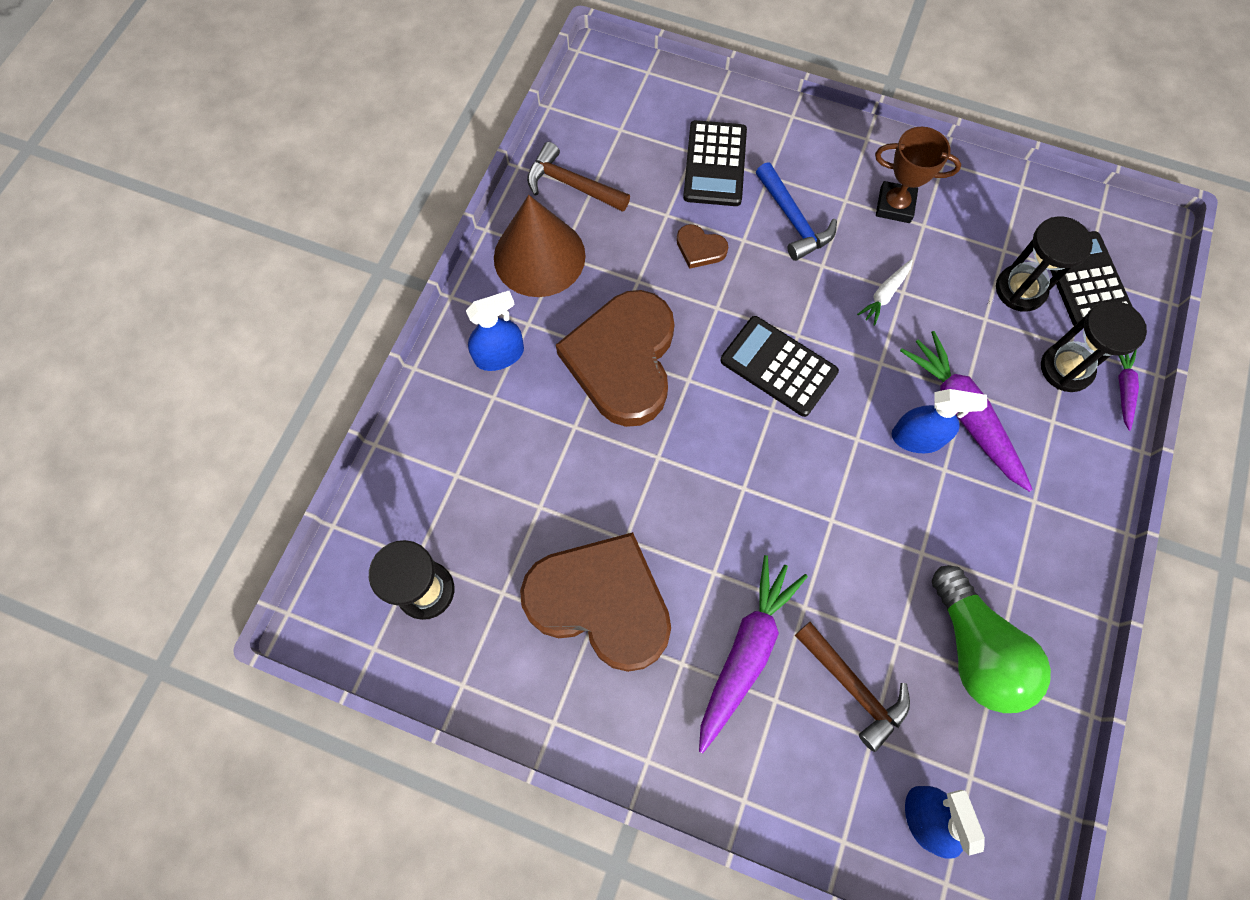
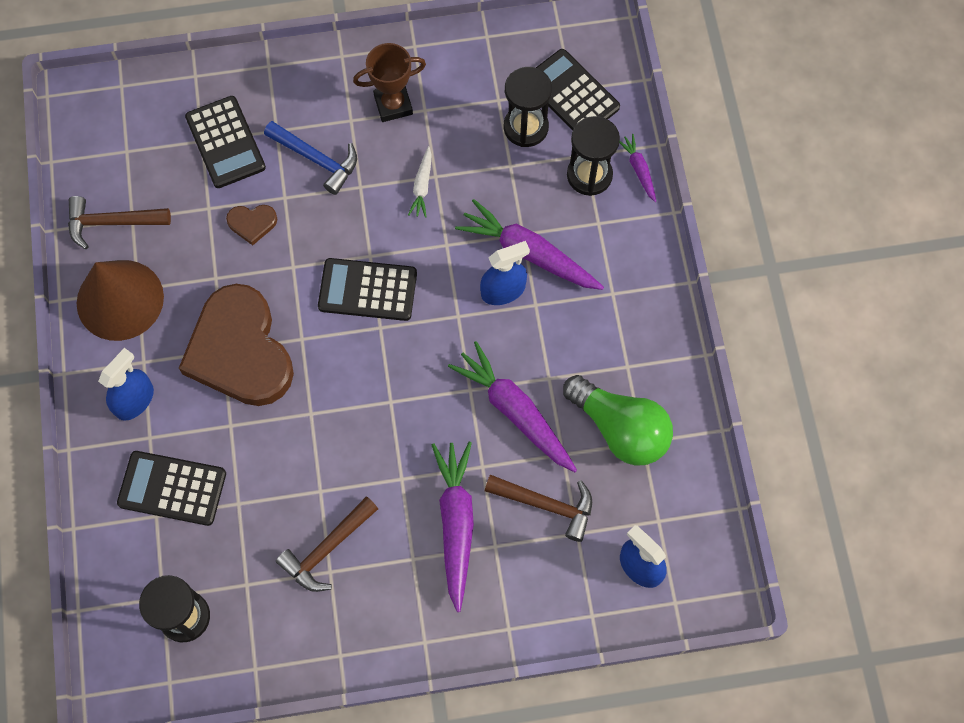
camera: 30 degrees left, 0 degrees up
(486, 457) = (172, 488): none -> black calculator
(601, 602) = (327, 549): brown heart -> brown hammer
(868, 568) = (515, 411): none -> purple carrot

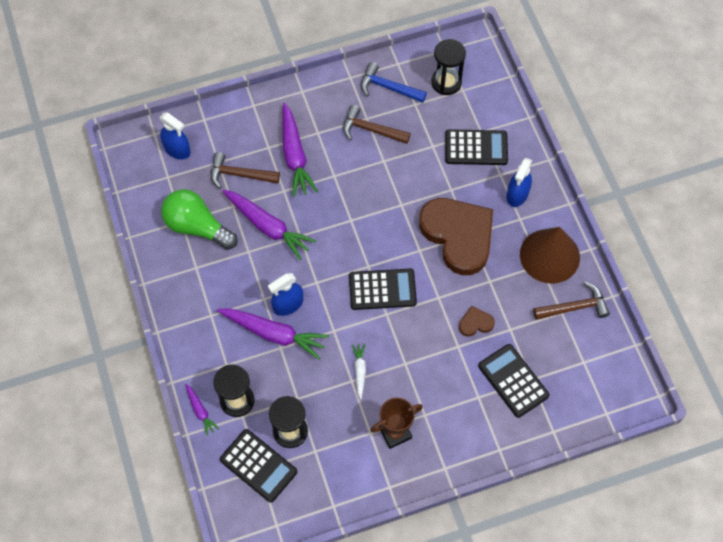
camera: 170 degrees right, 5 degrees down
(316, 159) = (442, 379): blue hammer -> blue hammer (388, 87)
(327, 549) = (371, 130): brown hammer -> brown hammer turned 105 degrees counterclockwise

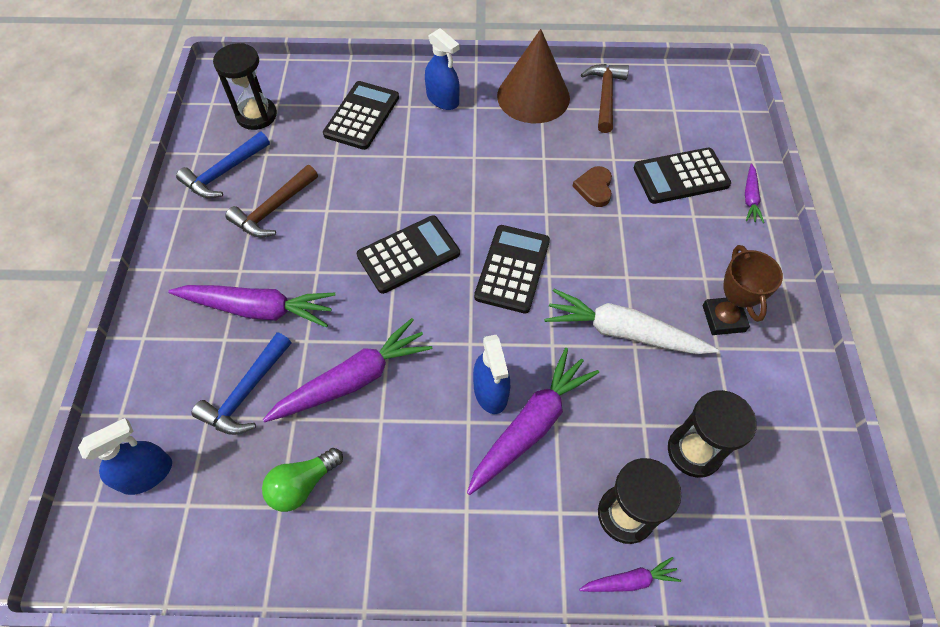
camera: 70 degrees left, 5 degrees down
(197, 227) = (302, 485): green light bulb -> green light bulb, size x0.60
(239, 175) = (246, 392): brown hammer -> blue hammer
(258, 466) = (742, 515): black calculator -> black calculator (408, 255)
(359, 371) = (623, 332): white carrot -> white carrot, size x2.01
(458, 235) = (470, 168): brown heart -> none
(513, 434) = (750, 198): none -> purple carrot

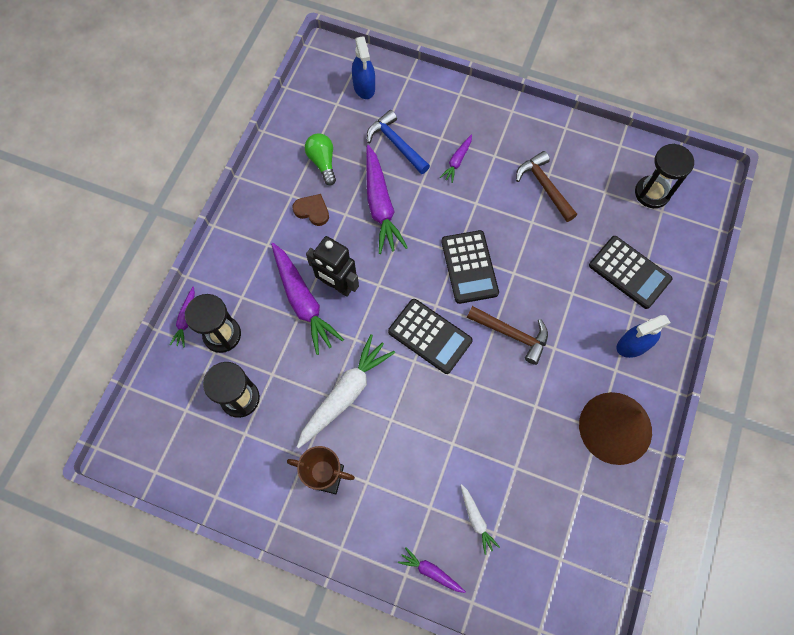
camera: 110 degrees right, 10 degrees up
(224, 172) = (593, 160): blue hammer -> none
(258, 309) = (457, 161): purple carrot -> purple carrot, size x0.50
(490, 391) = (337, 285): blue spray bottle -> black robot
(594, 188) = (488, 435): brown heart -> brown heart (312, 211)
(605, 96) = (597, 497): brown hammer -> brown hammer (512, 334)
(681, 176) = (476, 519): black calculator -> white carrot

